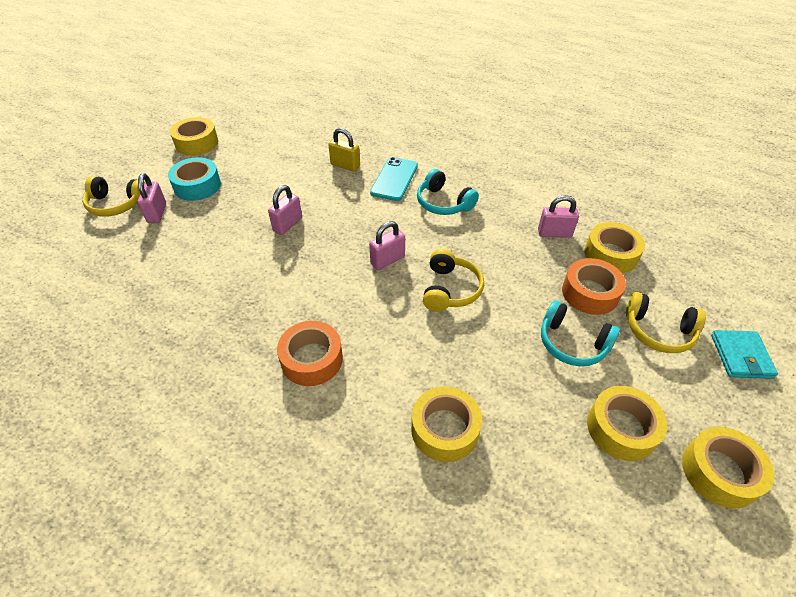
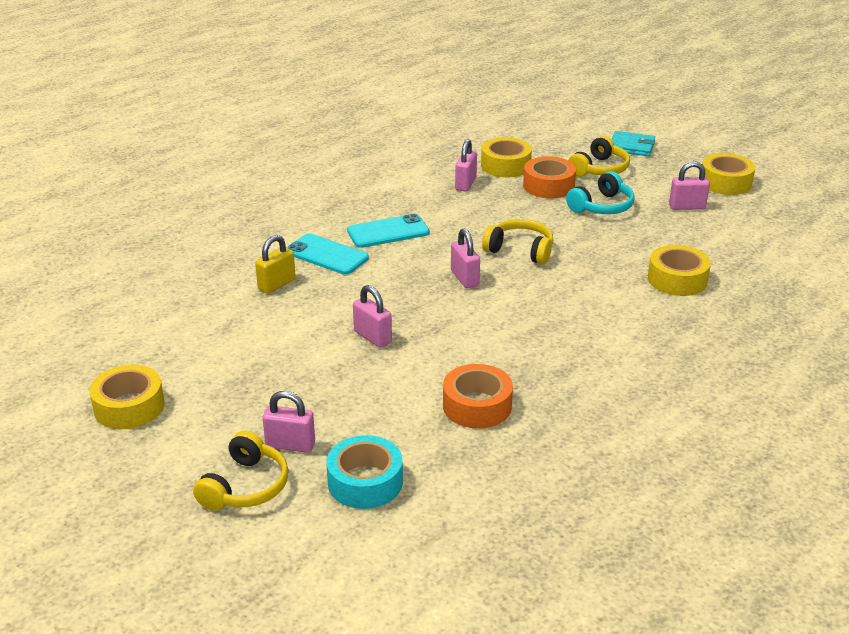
camera: 75 degrees left, 15 degrees down
(197, 186) = (246, 407): turquoise tape -> turquoise tape (365, 482)
(312, 359) = (587, 338): orange tape -> orange tape (477, 406)
(443, 203) = (388, 232): turquoise headphones -> turquoise phone
(621, 428) = (687, 207): yellow tape -> pink padlock

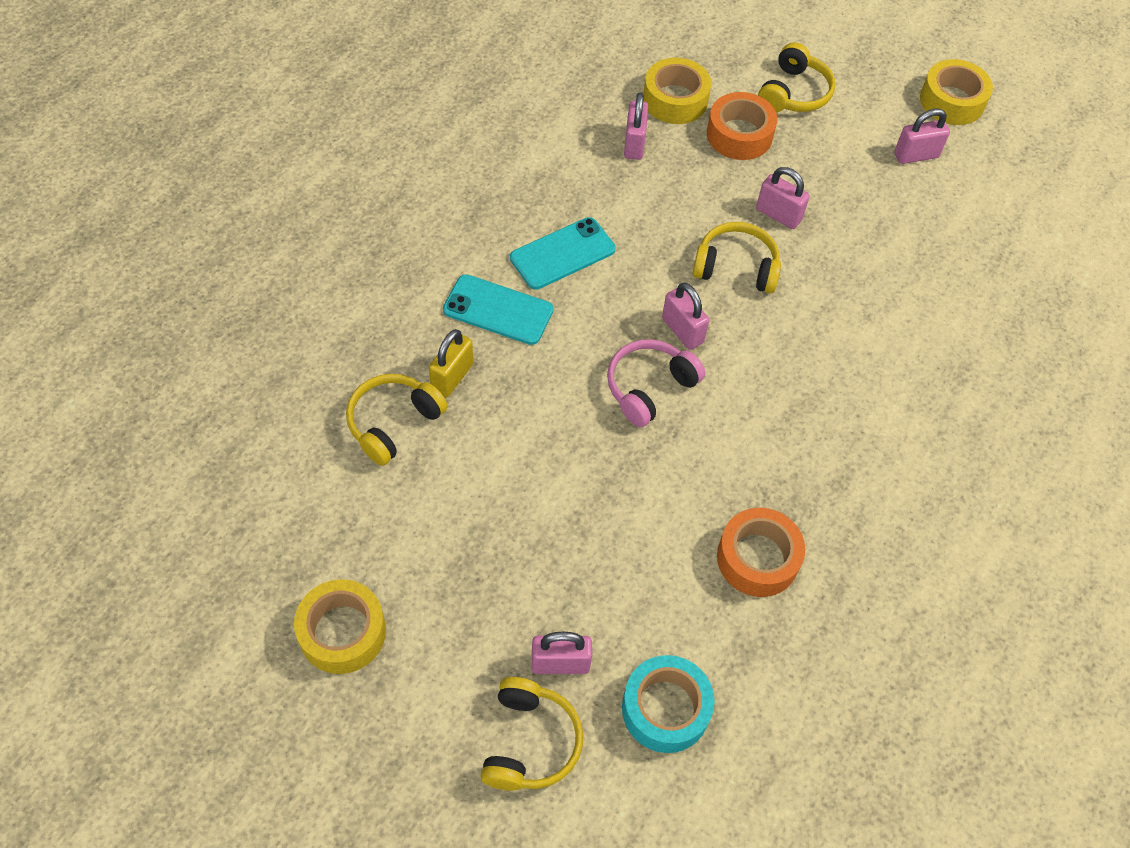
camera: 15 degrees left, 25 degrees up
(221, 303) = (393, 423): none -> yellow headphones
(372, 337) = (601, 457): pink padlock -> pink padlock (778, 215)
(426, 305) = (649, 387): none -> pink headphones
(602, 206) = (814, 168): turquoise headphones -> none
(631, 146) = (823, 41): turquoise wallet -> none
(677, 279) = (933, 296): yellow tape -> none

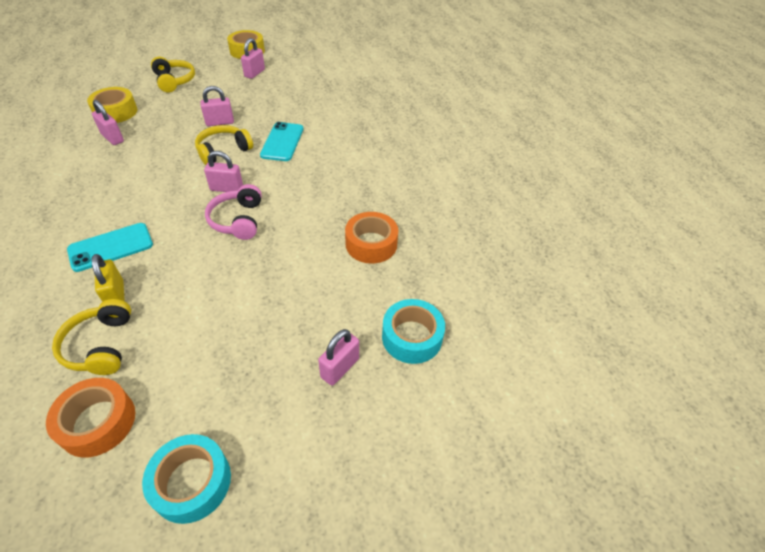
camera: 50 degrees left, 10 degrees down
(342, 632) = (192, 482): yellow tape -> turquoise tape
(530, 742) = (371, 419): yellow headphones -> none
(562, 254) = (123, 200): turquoise phone -> turquoise phone (282, 142)
(739, 135) = (165, 107): orange tape -> orange tape (98, 422)

